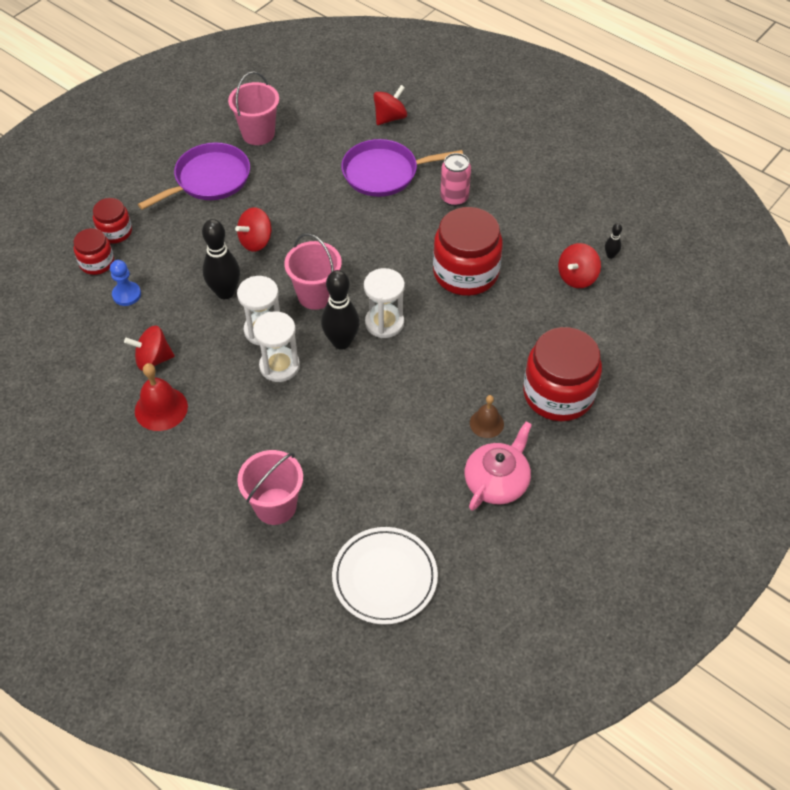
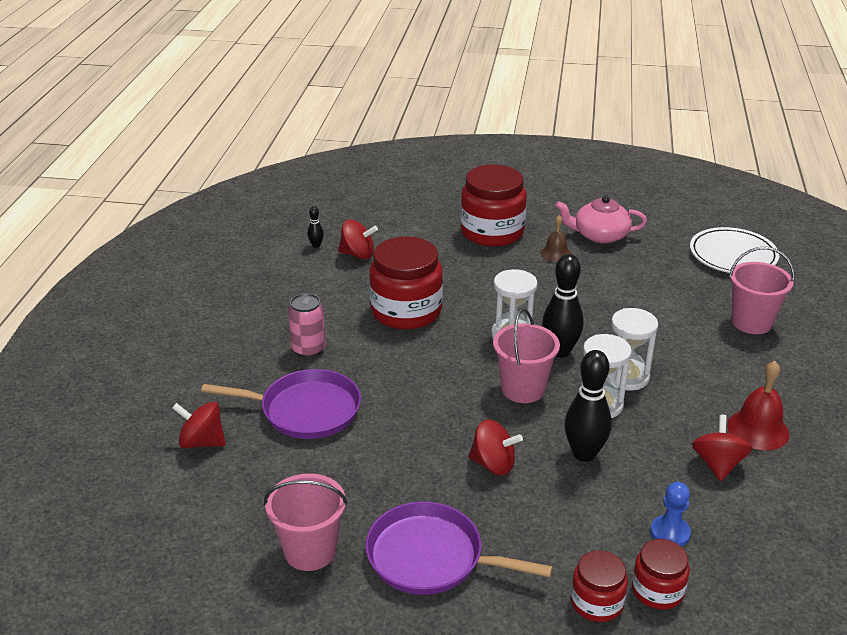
camera: 120 degrees left, 20 degrees down
(153, 359) = (718, 464): red spinning top -> red spinning top turned 135 degrees counterclockwise
(384, 173) = (305, 410): purple pan -> purple pan turned 45 degrees counterclockwise

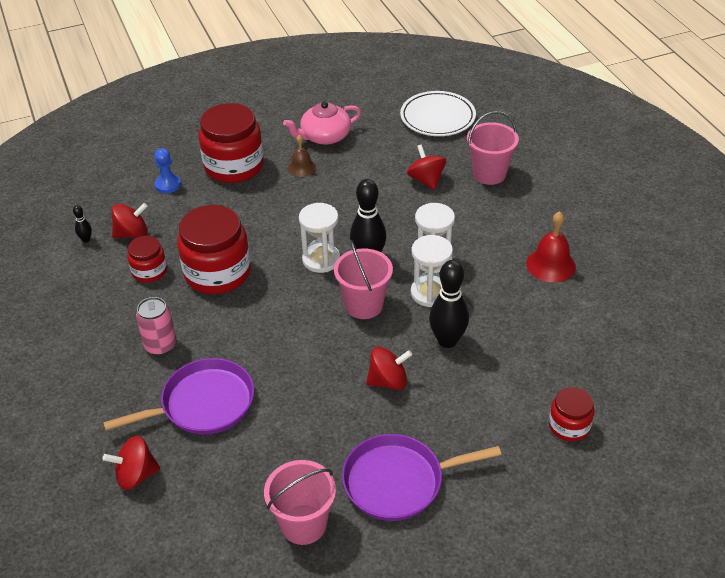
camera: 30 degrees left, 10 degrees up
(597, 602) = (536, 456): red jar -> red jar (149, 271)
(670, 533) = (547, 377): blue pawn -> blue pawn (168, 185)
(718, 464) = (543, 306): red spinning top -> red spinning top (426, 180)

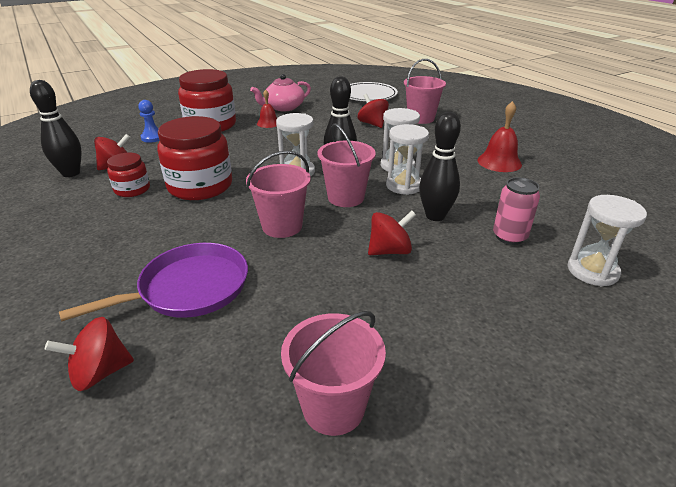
camera: 10 degrees left, 10 degrees down
(86, 239) = (71, 173): black bowling pin -> black bowling pin, size x2.20
(161, 345) = (141, 242): pink can -> pink can (509, 237)
(293, 339) = (282, 226): none -> pink bucket
(301, 167) = (268, 123): brown bell -> red bell
(398, 481) = (437, 342): purple pan -> none
(569, 426) = (592, 271): red jar -> white hourglass

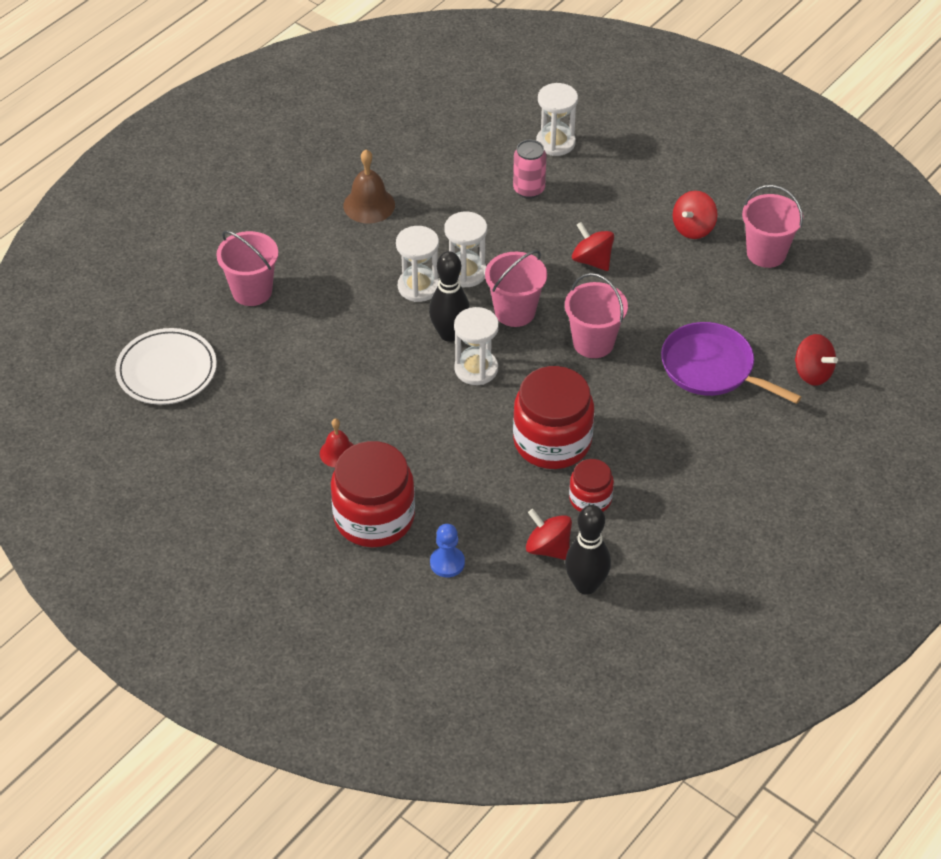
camera: 110 degrees left, 15 degrees up
(283, 107) = (265, 459): pink teapot -> none
(372, 124) = (294, 337): red spinning top -> red spinning top (693, 228)
(435, 216) = (517, 240): black bowling pin -> none
(499, 162) = (369, 205): red bell -> brown bell

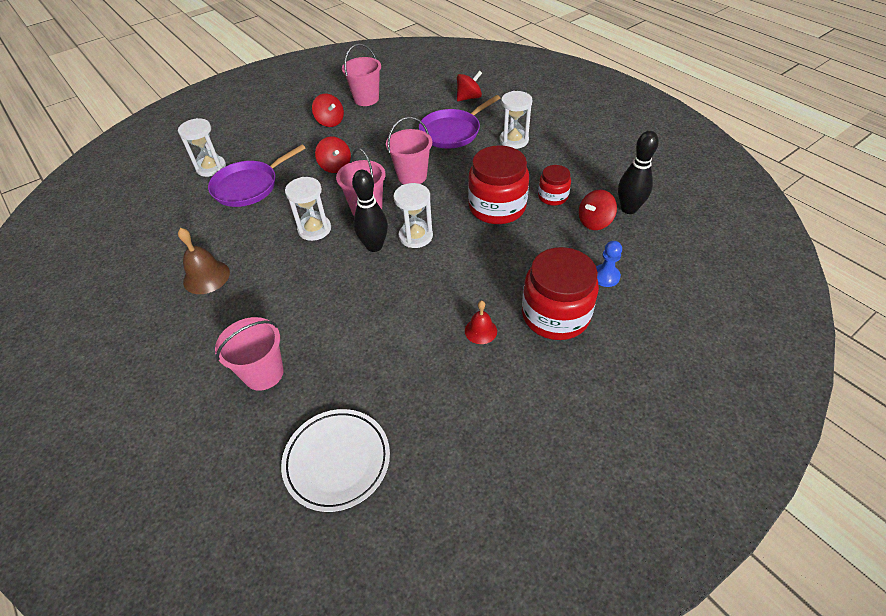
camera: 75 degrees left, 0 degrees up
(418, 287) = (316, 257): white hourglass -> white hourglass (514, 140)
(529, 189) = (249, 186): pink can -> purple pan
(592, 260) = (335, 166): red spinning top -> red spinning top turned 90 degrees counterclockwise

